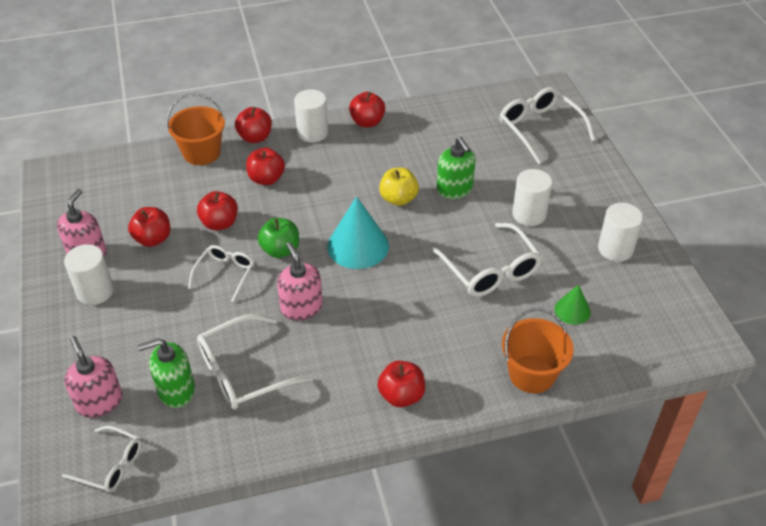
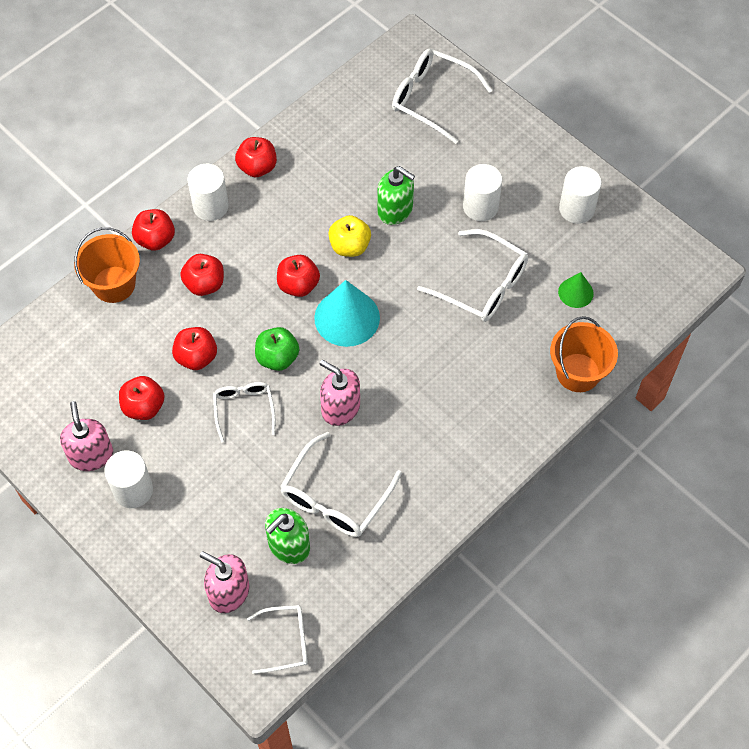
camera: 30 degrees left, 15 degrees up
(401, 395) = (484, 448): red apple -> red apple (298, 285)

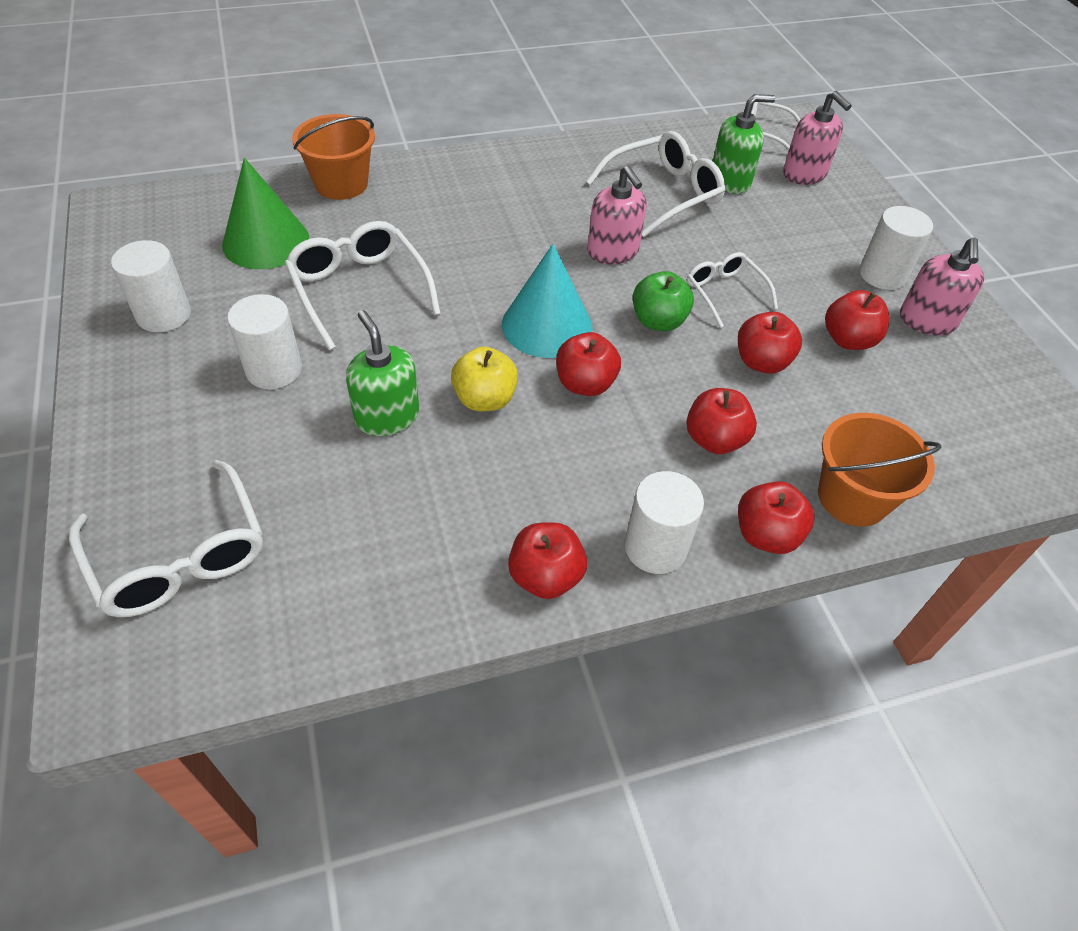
camera: 155 degrees left, 10 degrees down
(244, 409) = (724, 292): white glasses -> white glasses turned 135 degrees clockwise
(575, 292) = (266, 241): green cone -> green cone, size x1.84

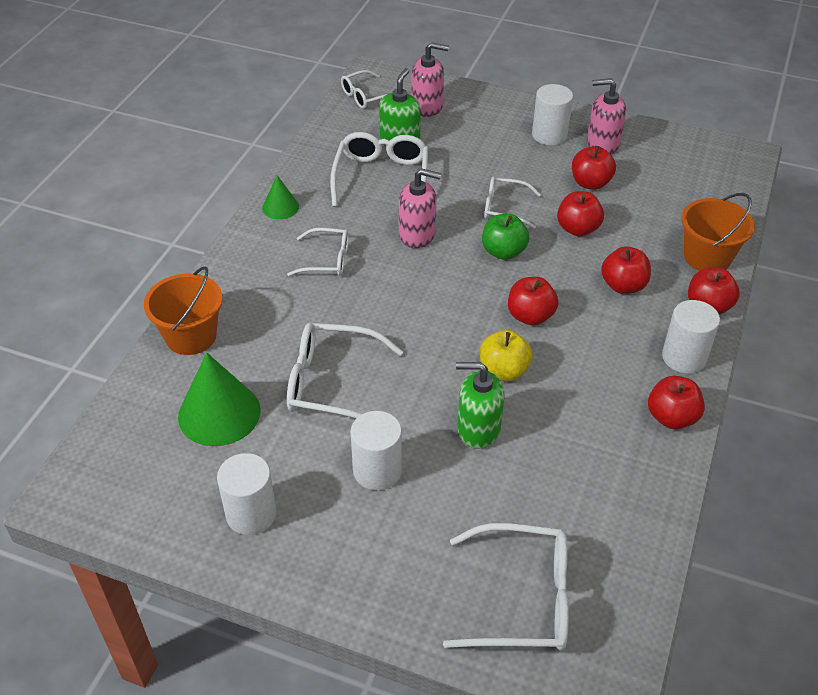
camera: 50 degrees left, 5 degrees down
(514, 213) = (327, 260): none -> white glasses
(547, 325) = (460, 305): turquoise cone -> none
(551, 155) = (280, 207): none -> green cone
(927, 321) = (602, 144): pink soap dispenser -> pink soap dispenser turned 135 degrees clockwise

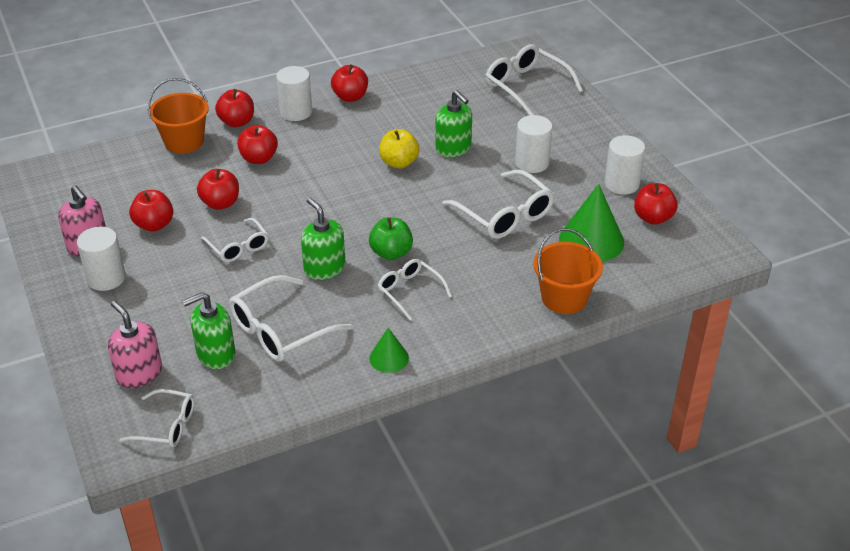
camera: 135 degrees left, 5 degrees down
(417, 235) = (324, 268): pink soap dispenser -> green soap dispenser
(503, 252) = (290, 220): green apple -> green apple (391, 253)
(530, 316) = (338, 177): red apple -> red apple (653, 218)

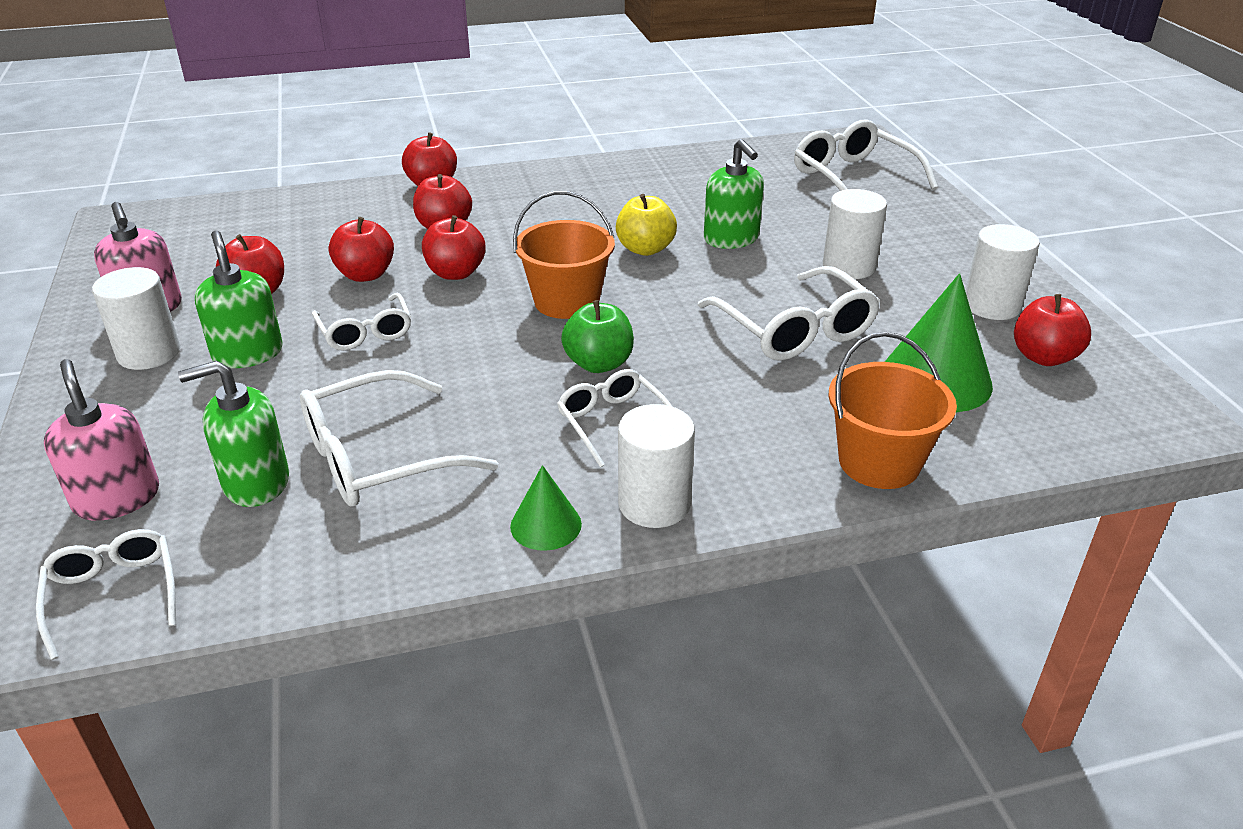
camera: 10 degrees right, 5 degrees down
(167, 426) = (113, 593): white glasses -> white glasses turned 135 degrees counterclockwise
(184, 142) = (350, 200): orange bucket -> orange bucket (566, 301)
(296, 112) = (517, 180): white cylinder -> white cylinder (654, 504)
(324, 268) = (485, 374): green soap dispenser -> green soap dispenser (248, 353)
(350, 97) = (599, 170): red apple -> red apple (456, 273)

